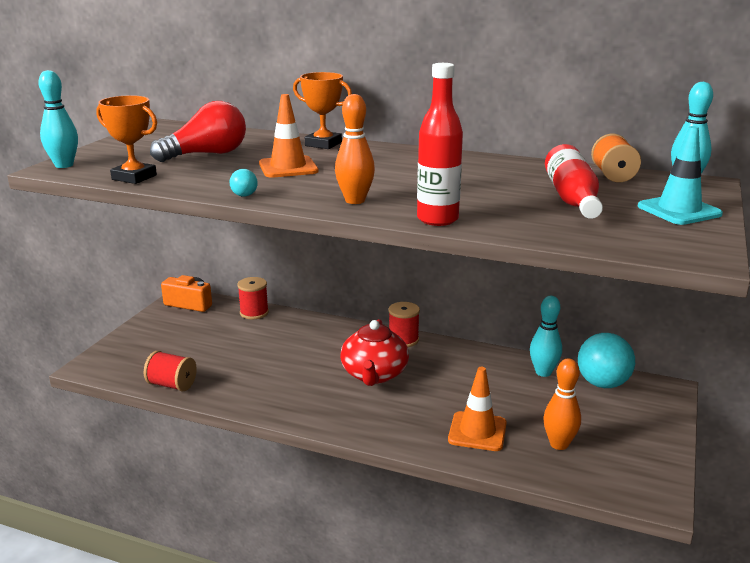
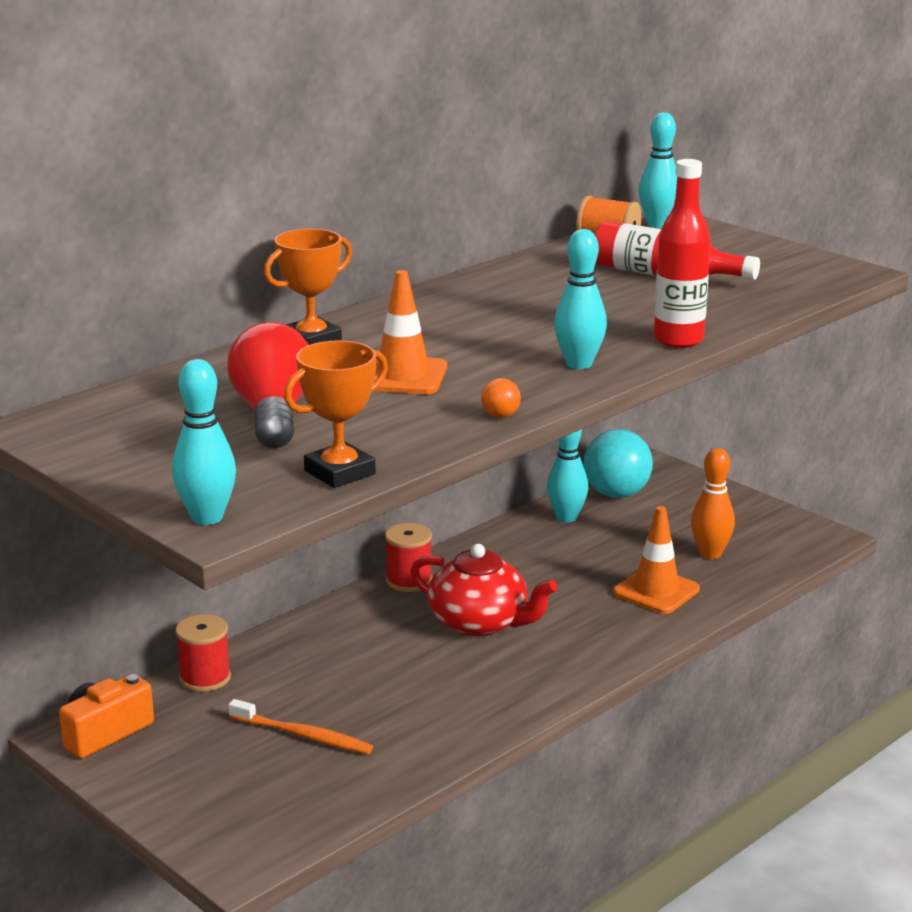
camera: 65 degrees left, 0 degrees up
(172, 385) = (370, 788): red spool -> none
(214, 353) = (304, 735): none -> orange toothbrush
(244, 195) = (500, 416): turquoise ball -> orange ball
(355, 200) = (579, 364): orange bowling pin -> turquoise bowling pin
(679, 210) = (735, 248): turquoise traffic cone -> none

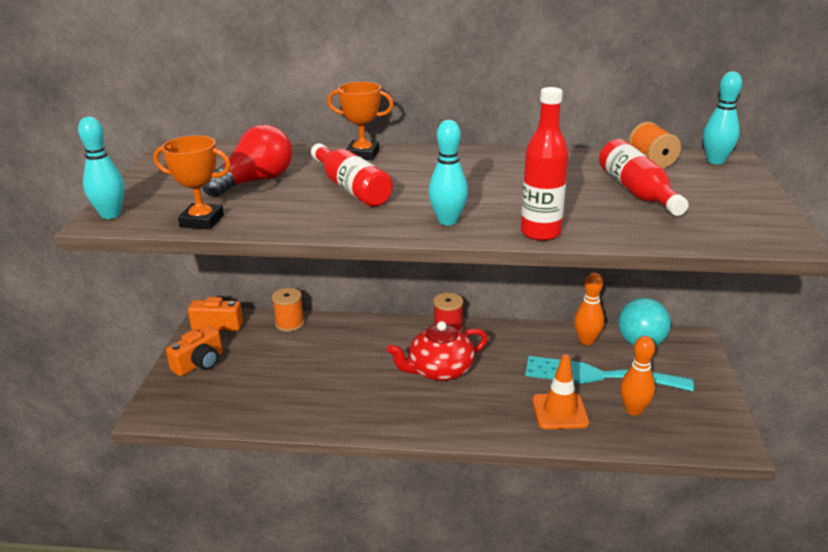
camera: 50 degrees right, 5 degrees up
(180, 783) = (199, 363): none -> orange camera
(205, 678) = (289, 323): red spool -> orange spool
(304, 735) = (273, 374): orange toothbrush -> none
(403, 376) = (351, 188): orange traffic cone -> red bottle
(480, 623) = (439, 370): red teapot -> red teapot turned 75 degrees clockwise
(500, 416) = (335, 229): orange ball -> none
(566, 517) = (586, 341): turquoise bowling pin -> orange bowling pin
(632, 542) = (598, 375): none -> turquoise fork

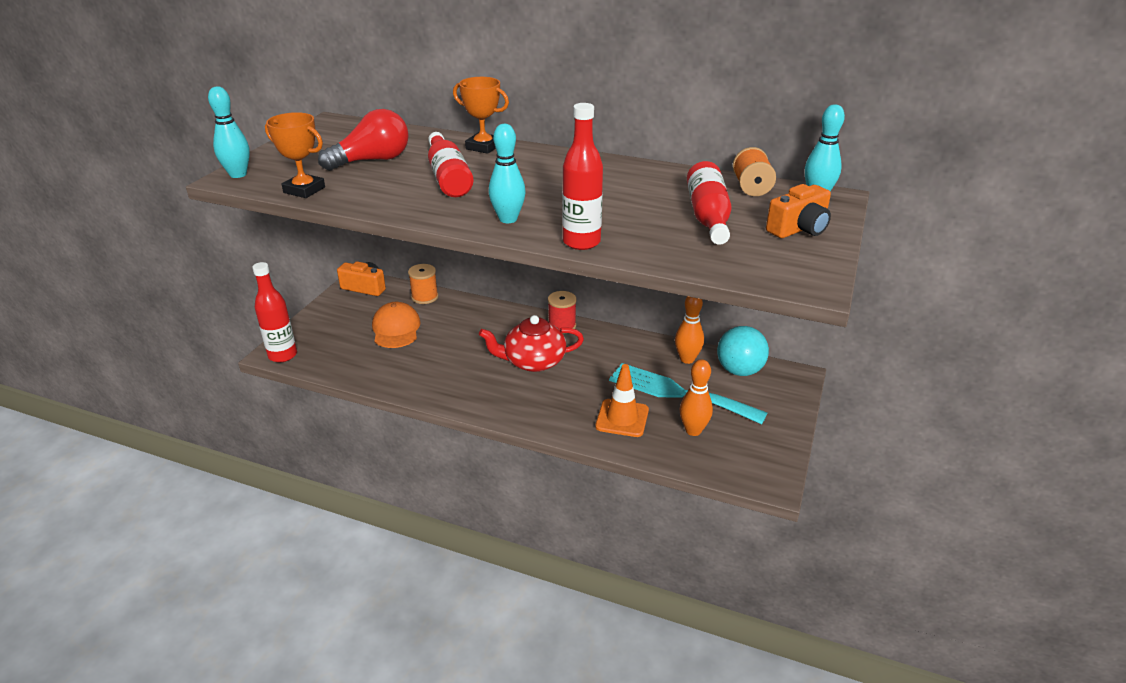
camera: 15 degrees right, 5 degrees up
(161, 414) = (283, 355): none -> red bottle
(199, 363) = (333, 318): orange camera -> orange camera (799, 229)
(276, 362) = (396, 329): none -> orange cap

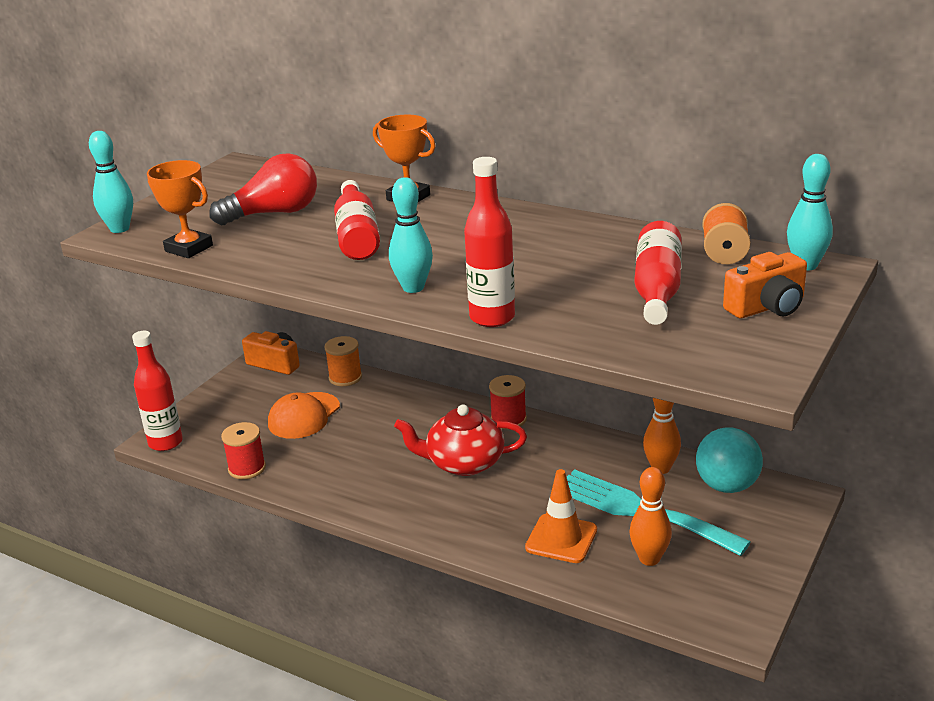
camera: 10 degrees right, 5 degrees down
(356, 373) = (247, 468): none -> red spool
(396, 329) = (304, 416): orange cap -> orange cap turned 150 degrees counterclockwise

